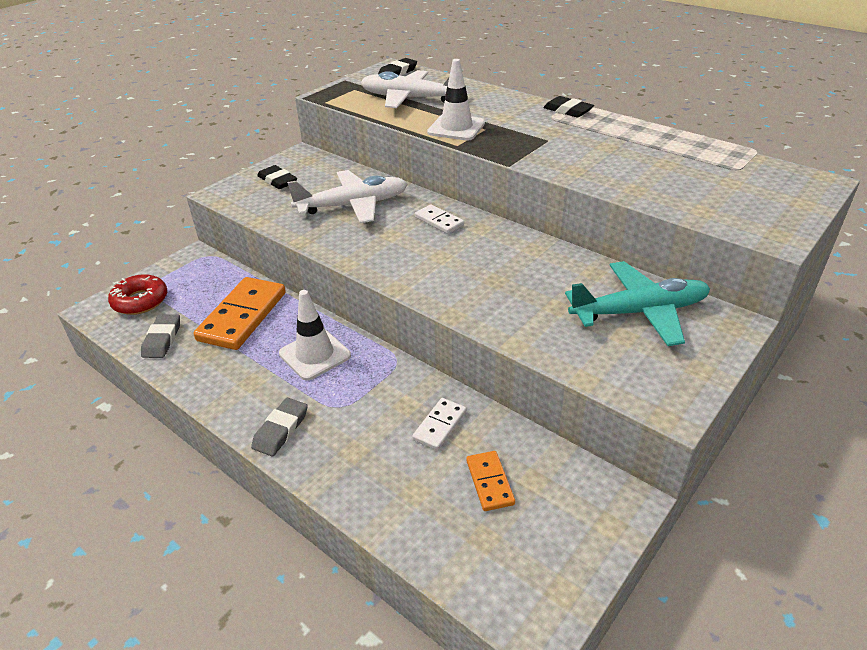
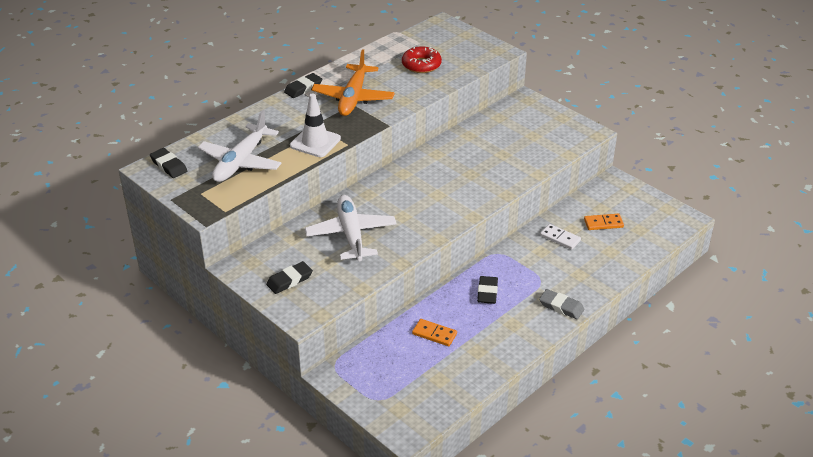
camera: 85 degrees left, 0 degrees up
(140, 301) = (400, 403): red donut -> red donut (421, 65)
(162, 339) = (457, 380): grey eraser -> none
(243, 316) = (434, 334): orange domino -> orange domino, size x0.51
(315, 355) = (487, 292): white traffic cone -> black eraser
(439, 221) = (389, 191): white domino -> none
(562, 138) = (353, 98): none -> orange plane
(639, 312) = (512, 126): turquoise plane -> none

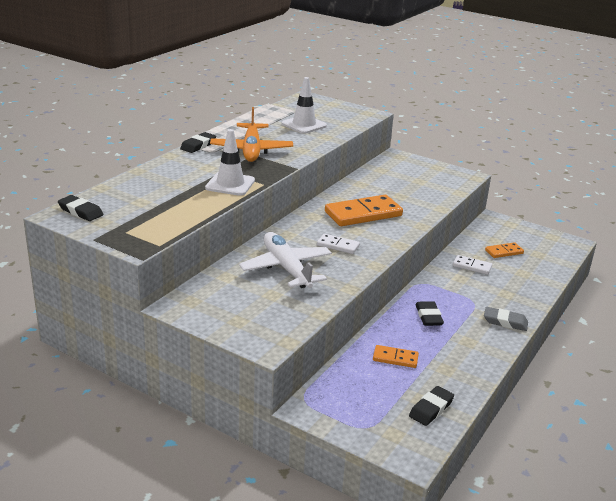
camera: 15 degrees left, 10 degrees down
(241, 162) = (159, 204): white plane -> none
(289, 280) = (239, 313): black eraser -> black eraser (431, 409)
(411, 212) = (338, 246): none -> white domino
(421, 65) = (304, 125): red donut -> white traffic cone
(453, 175) = (363, 214): none -> orange domino

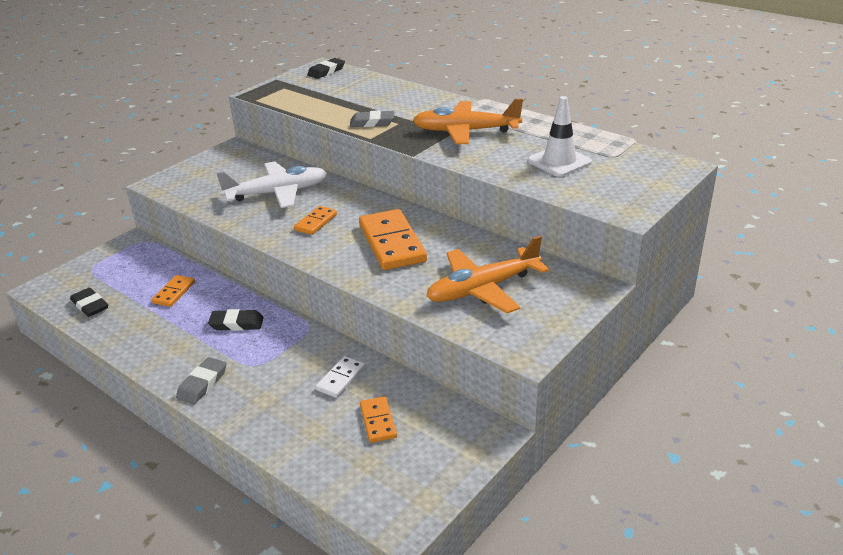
camera: 100 degrees right, 5 degrees up
(198, 145) = (476, 106): black eraser -> none
(230, 184) = (372, 122): white traffic cone -> grey eraser
(338, 246) = (316, 222): white domino -> orange domino
(411, 185) = (483, 289): none -> orange plane

